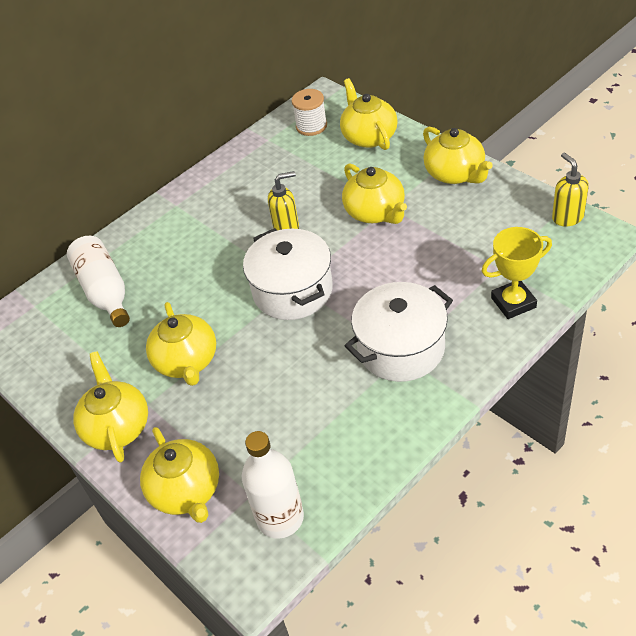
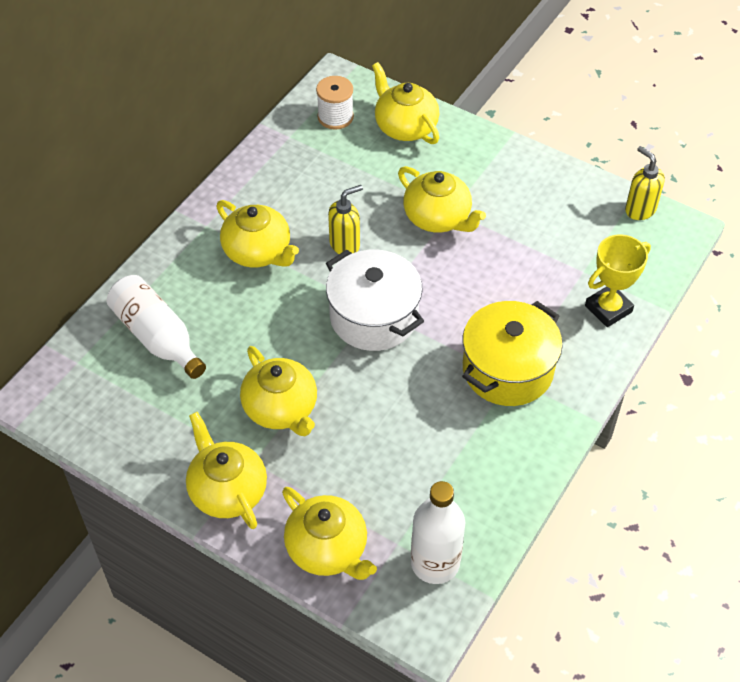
camera: 20 degrees left, 5 degrees up
(401, 348) = (507, 370): white pot -> yellow pot
(455, 174) = (512, 167): yellow teapot -> yellow teapot (258, 252)

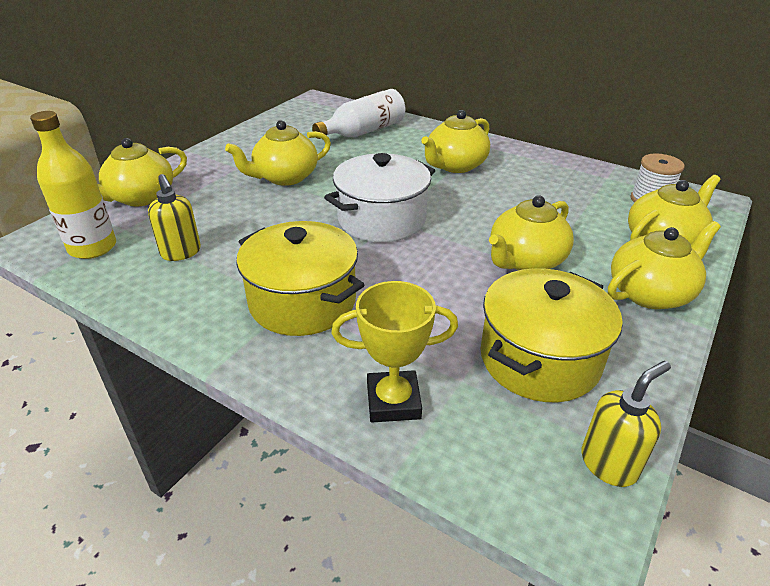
camera: 90 degrees right, 15 degrees down
(227, 490) = (216, 159): yellow teapot -> yellow teapot (650, 293)
(345, 244) = (473, 205): yellow soap dispenser -> yellow soap dispenser (181, 253)
(435, 563) = (92, 247): white bottle -> yellow bottle
(557, 227) = (539, 359): none -> yellow pot
(608, 309) = (393, 401): yellow trophy -> yellow trophy turned 60 degrees counterclockwise

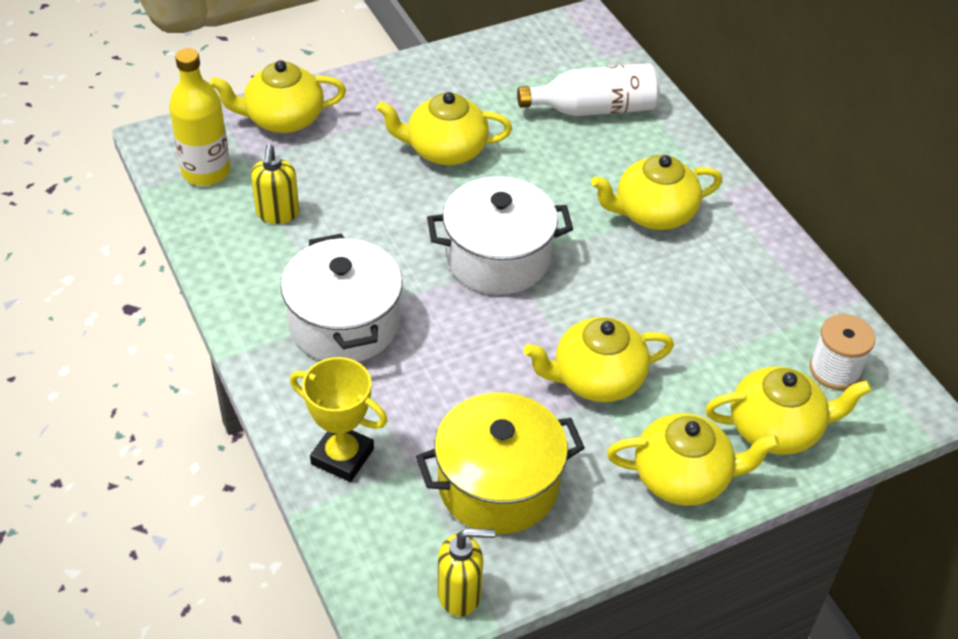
camera: 30 degrees right, 10 degrees up
(302, 302) = (344, 323): yellow pot -> white pot

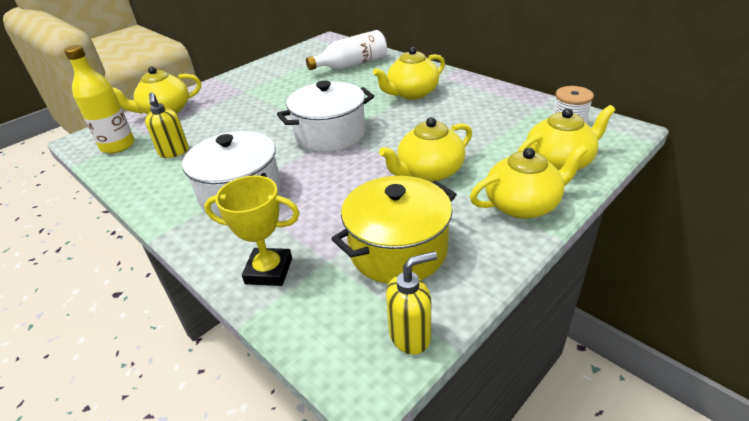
camera: 15 degrees left, 10 degrees down
(445, 150) = (274, 99): yellow teapot -> none

